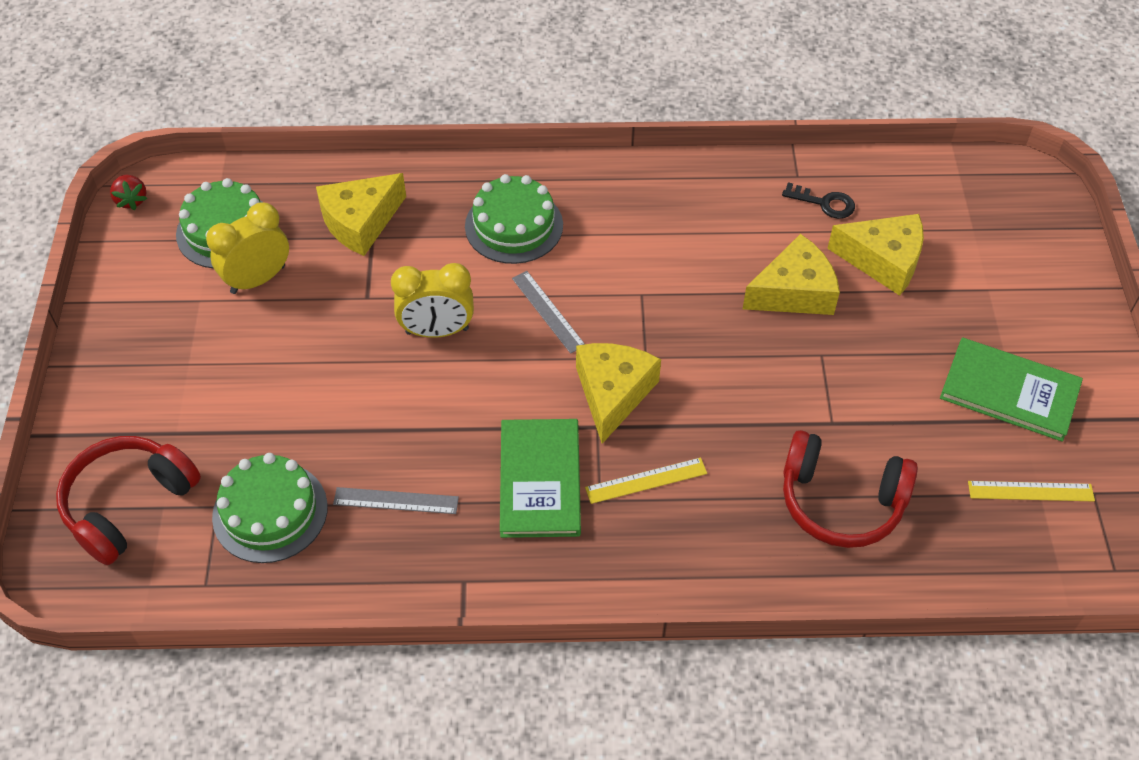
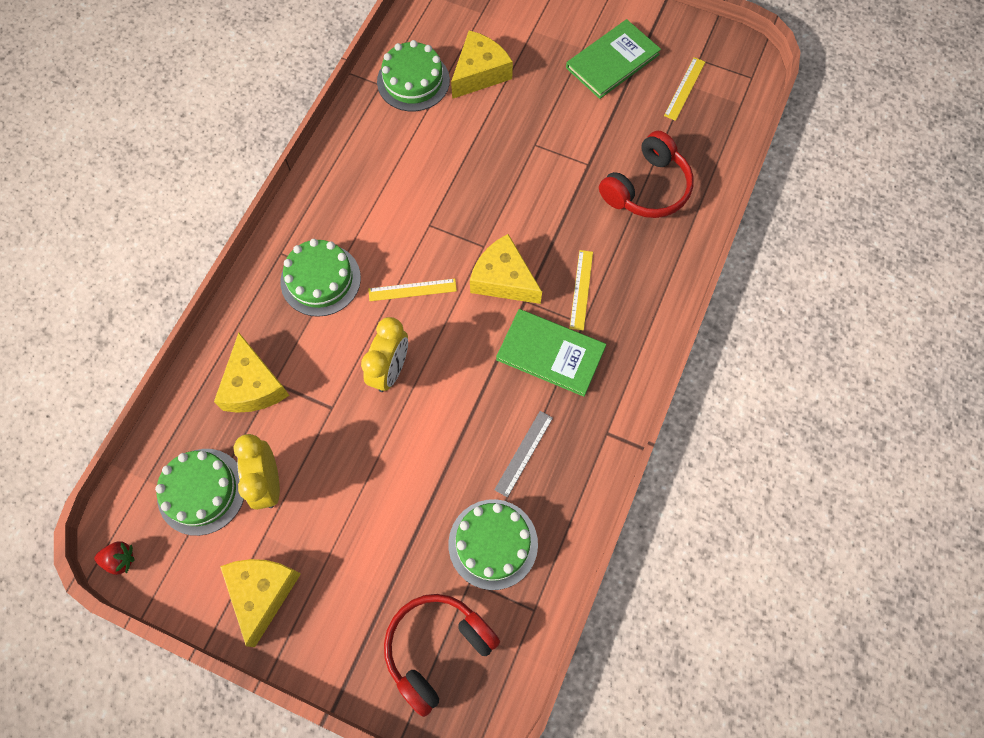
camera: 65 degrees left, 15 degrees up
(128, 504) = (437, 648): red headphones -> red headphones turned 75 degrees clockwise
(548, 311) = (412, 290): grey ruler -> yellow ruler
(794, 292) = (477, 135): yellow cheese -> yellow cheese (262, 592)
(824, 203) = (413, 81): black key -> green cake

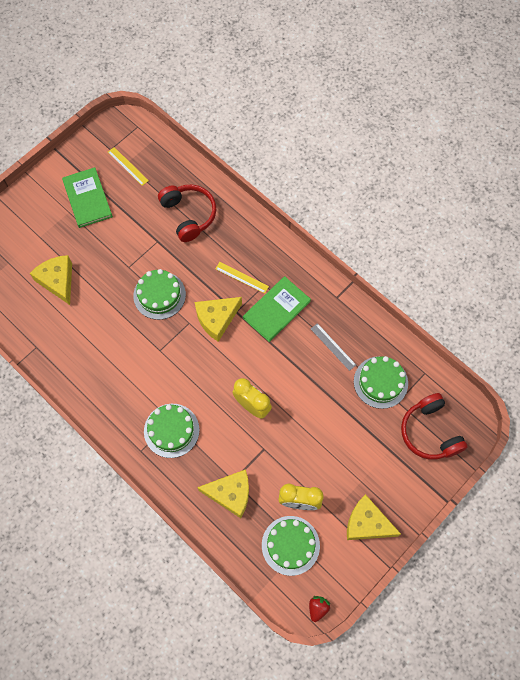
camera: 70 degrees left, 0 degrees up
(412, 290) = (202, 375): yellow ruler -> none
(413, 81) = (44, 325): green cake -> green cake (159, 295)

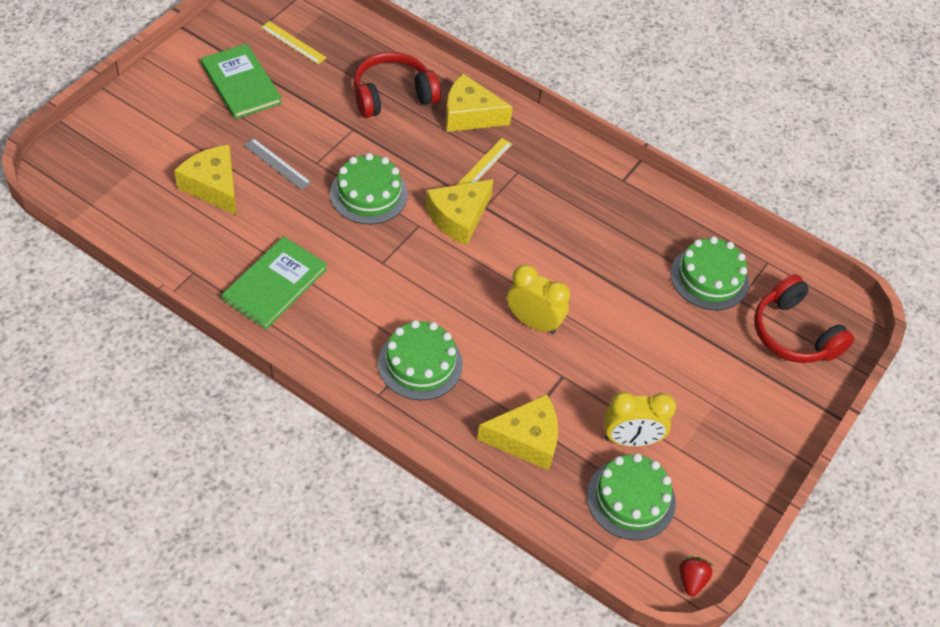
camera: 15 degrees left, 15 degrees down
(189, 215) = (392, 95): red headphones -> red headphones turned 75 degrees counterclockwise
(242, 277) = (484, 165): yellow ruler -> yellow ruler turned 75 degrees counterclockwise
(276, 310) = (542, 200): green book -> green book (275, 284)
(333, 346) = (632, 239): grey ruler -> grey ruler (277, 164)
(367, 523) = (735, 458): yellow cheese -> yellow cheese (469, 115)

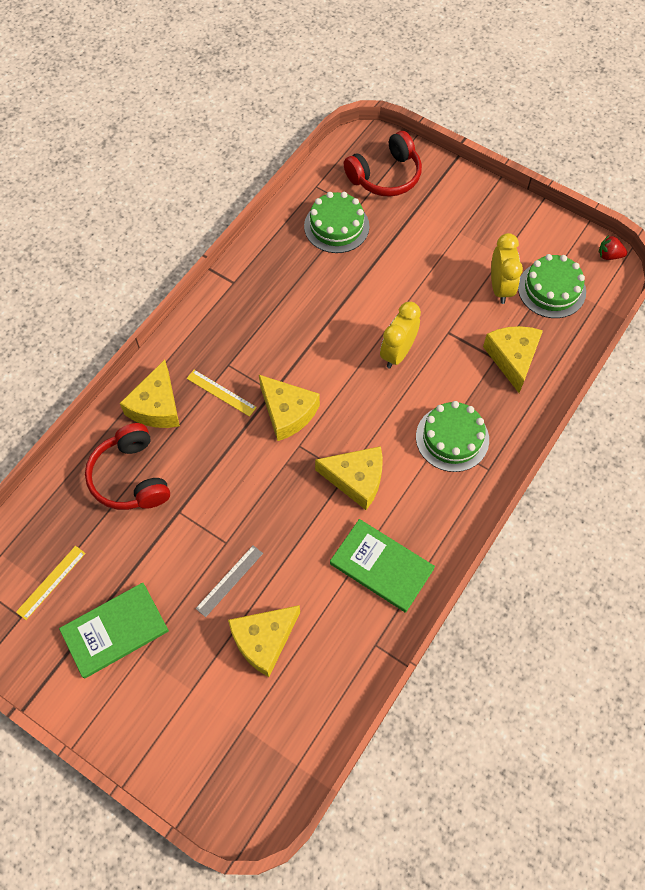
camera: 85 degrees left, 10 degrees up
(369, 194) = (264, 491): green cake -> none
(376, 271) = (356, 479): none -> yellow cheese

